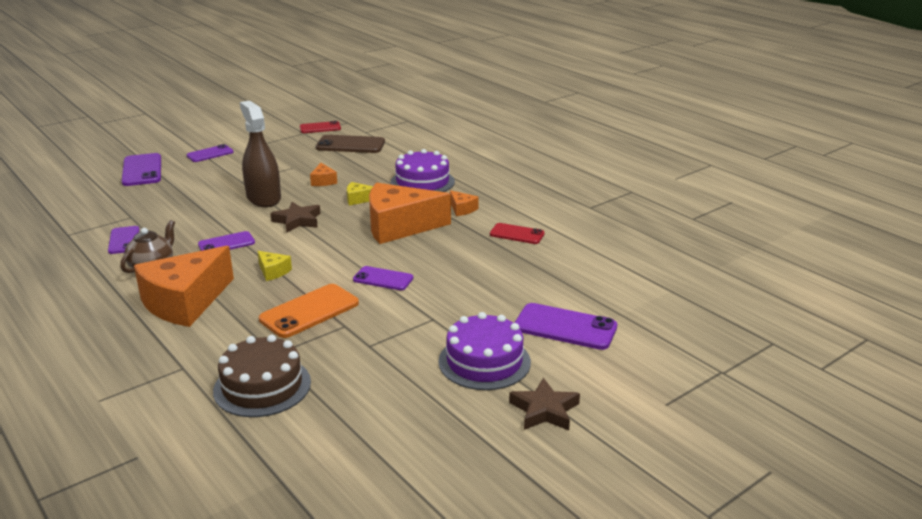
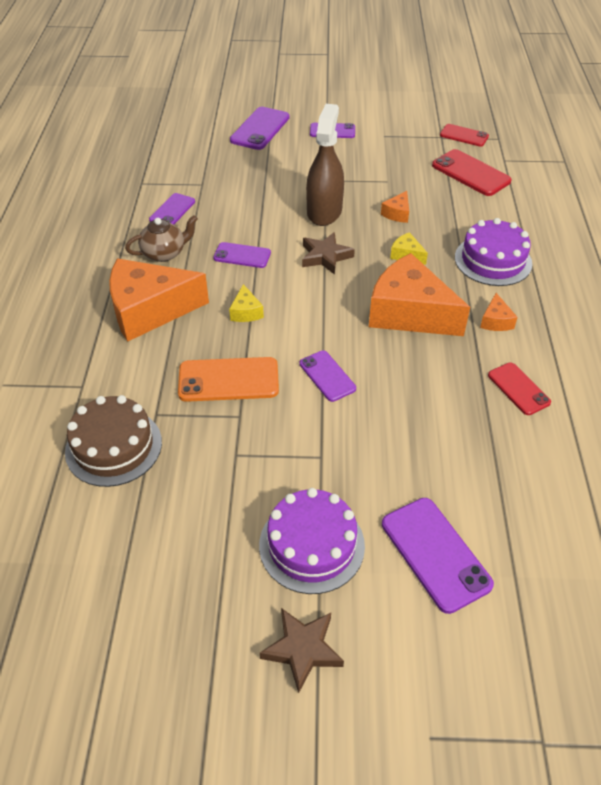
camera: 40 degrees right, 20 degrees up
(350, 145) = (470, 173): brown phone -> red phone

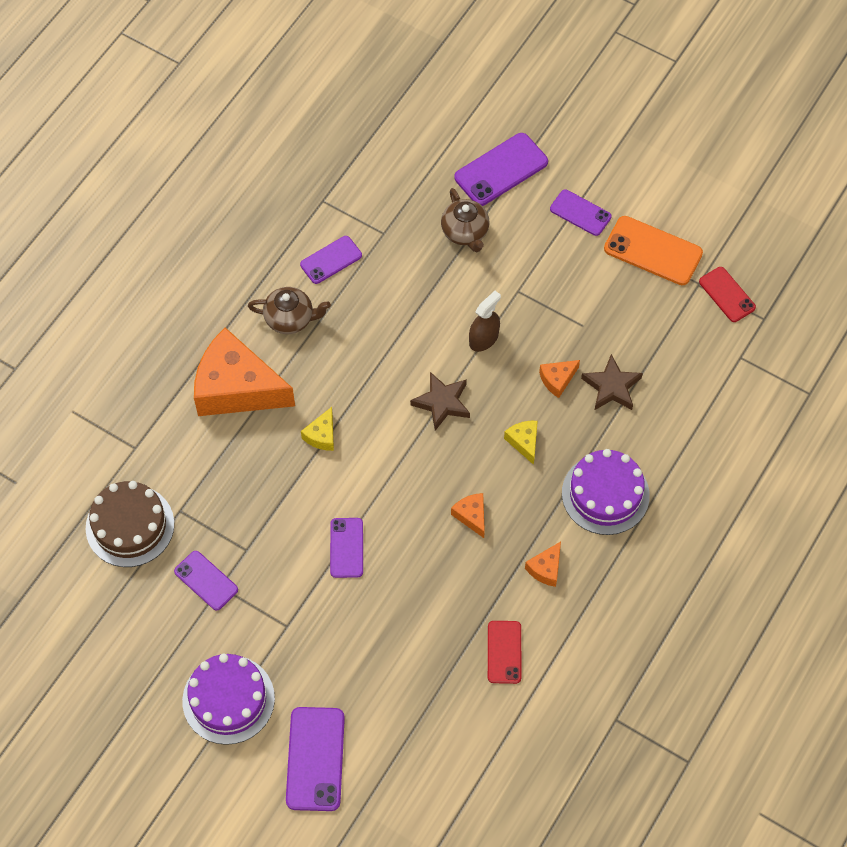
camera: 30 degrees right, 15 degrees up
(228, 380) = (260, 506): orange phone -> orange phone (653, 251)
(242, 255) = (362, 360): purple phone -> purple phone (206, 580)
(262, 164) = (465, 232): none -> brown teapot
(302, 649) = (170, 775): brown star -> brown star (612, 387)
(324, 211) = (483, 338): brown spray bottle -> brown spray bottle, size x0.58
(409, 313) = (471, 516): orange cheese -> orange cheese, size x0.42
(470, 173) = (684, 359): red phone -> none

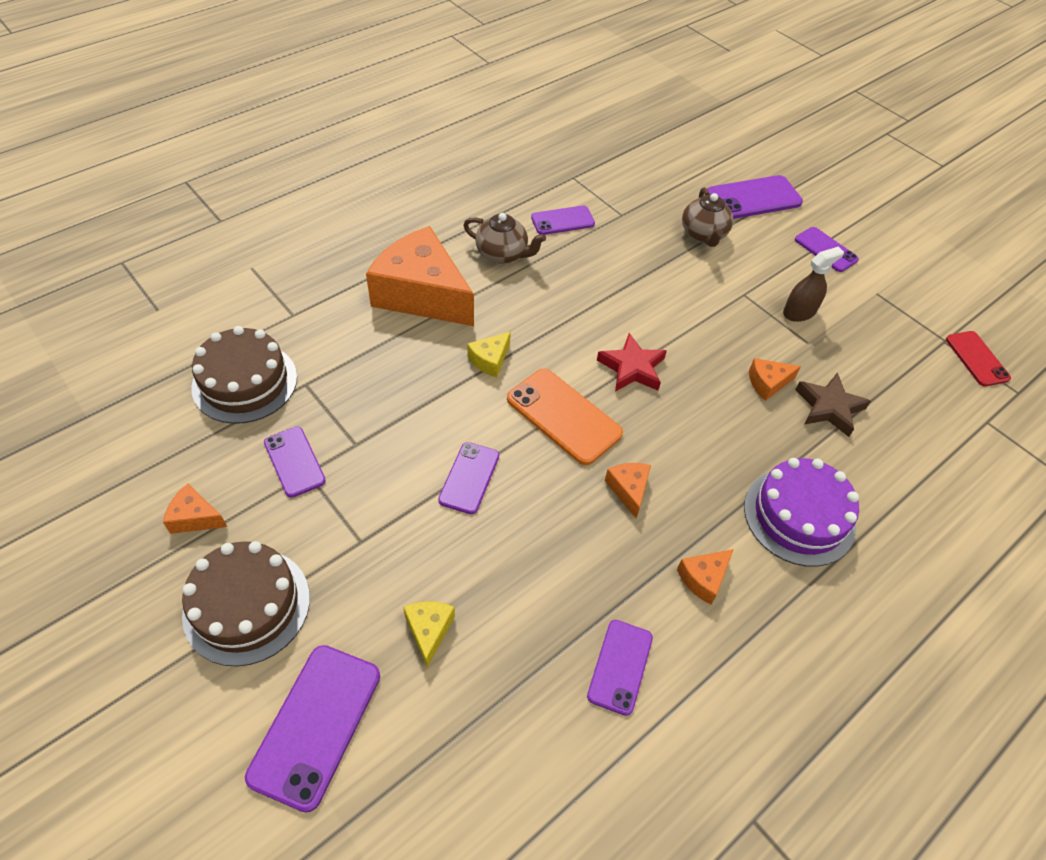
camera: 15 degrees right, 10 degrees down
(155, 650) = (195, 517): none -> orange cheese
(228, 699) = (247, 605): purple cake -> brown cake
(442, 403) = (632, 368): brown star -> red star
(483, 338) = (696, 324): brown spray bottle -> brown spray bottle (799, 312)
(504, 652) = (620, 666): red phone -> purple phone
(524, 442) = (713, 432): yellow cheese -> yellow cheese (429, 630)
(653, 251) = (897, 299): orange phone -> orange phone (563, 416)

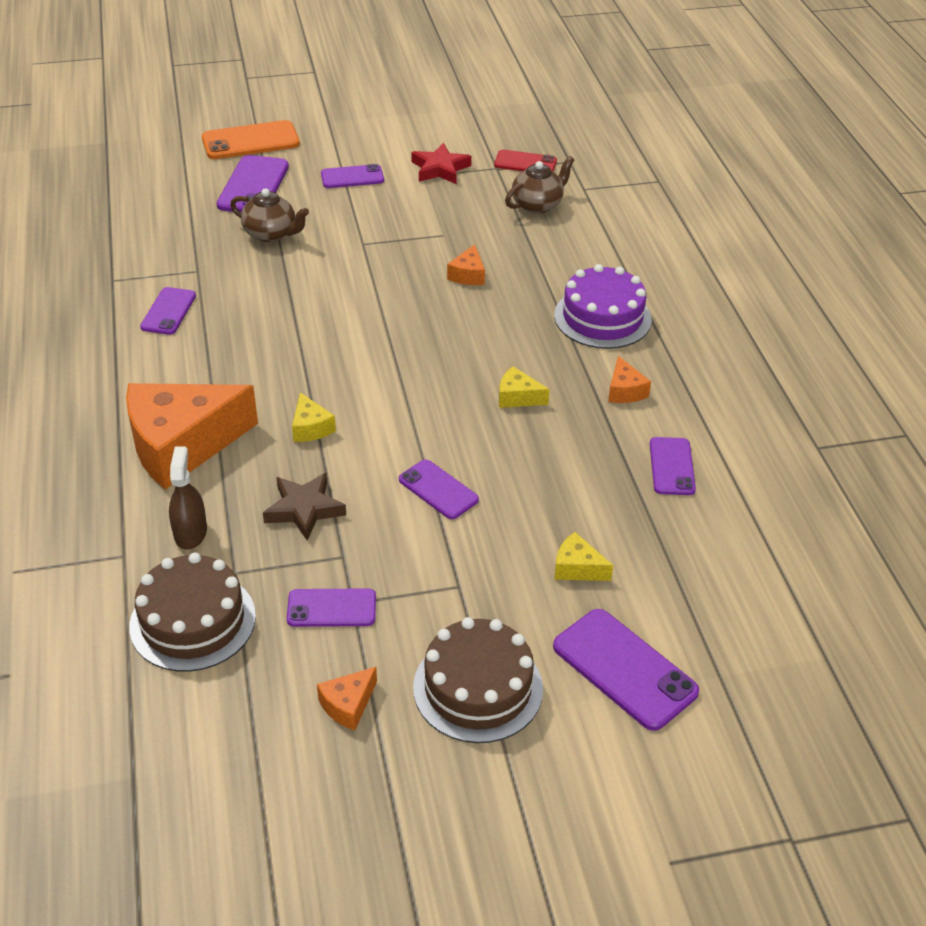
camera: 60 degrees left, 10 degrees down
(502, 254) = (177, 369): brown teapot -> brown teapot (537, 205)
(563, 416) = (414, 405): orange phone -> orange phone (250, 141)
(620, 666) = (672, 466): purple phone -> purple phone turned 45 degrees clockwise
(628, 490) = (517, 397): orange cheese -> yellow cheese
(632, 368) = (392, 342): red star -> red star (440, 169)
(799, 312) = (408, 224): brown spray bottle -> brown spray bottle (190, 532)
(829, 407) = (516, 255): brown star -> brown star (304, 509)

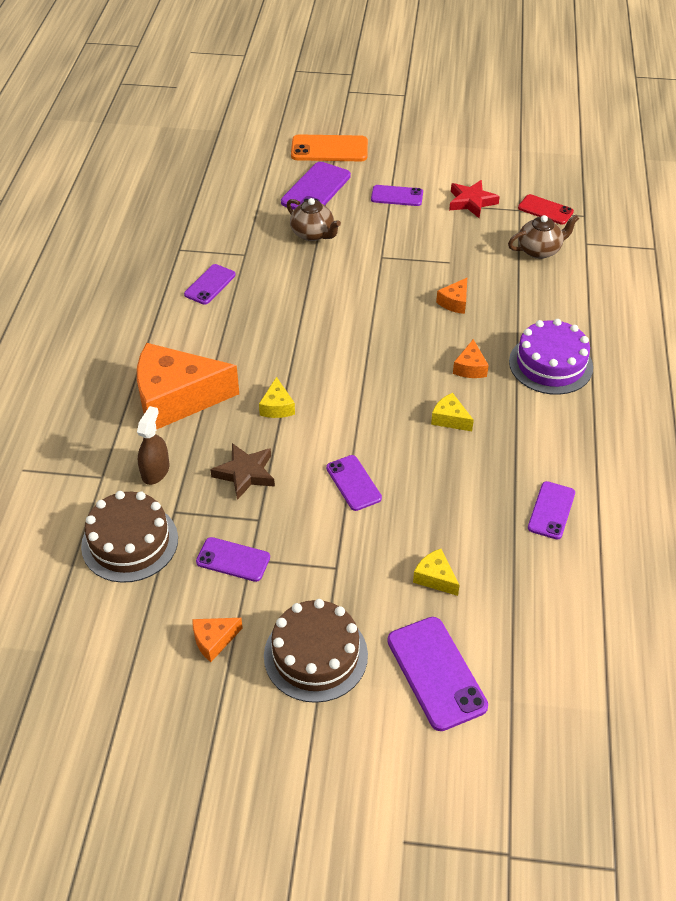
camera: 20 degrees right, 5 degrees up
(624, 391) = (541, 434): orange cheese -> orange cheese (470, 368)

